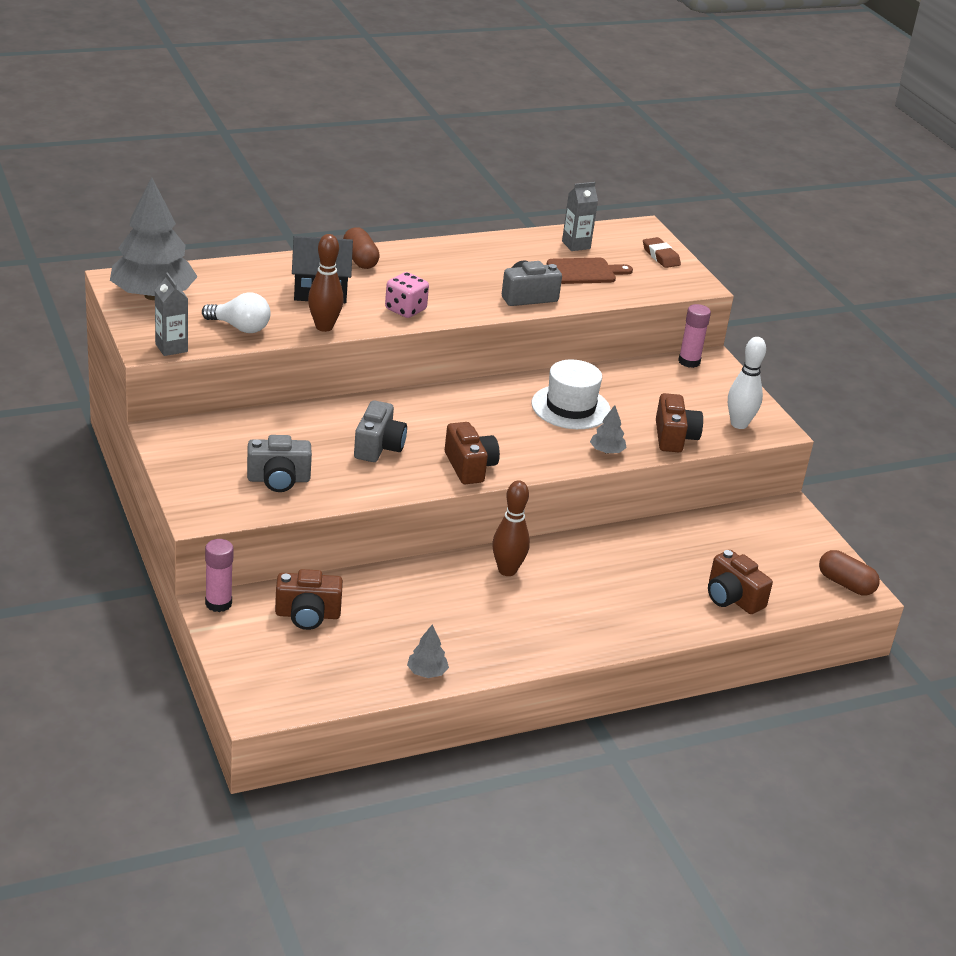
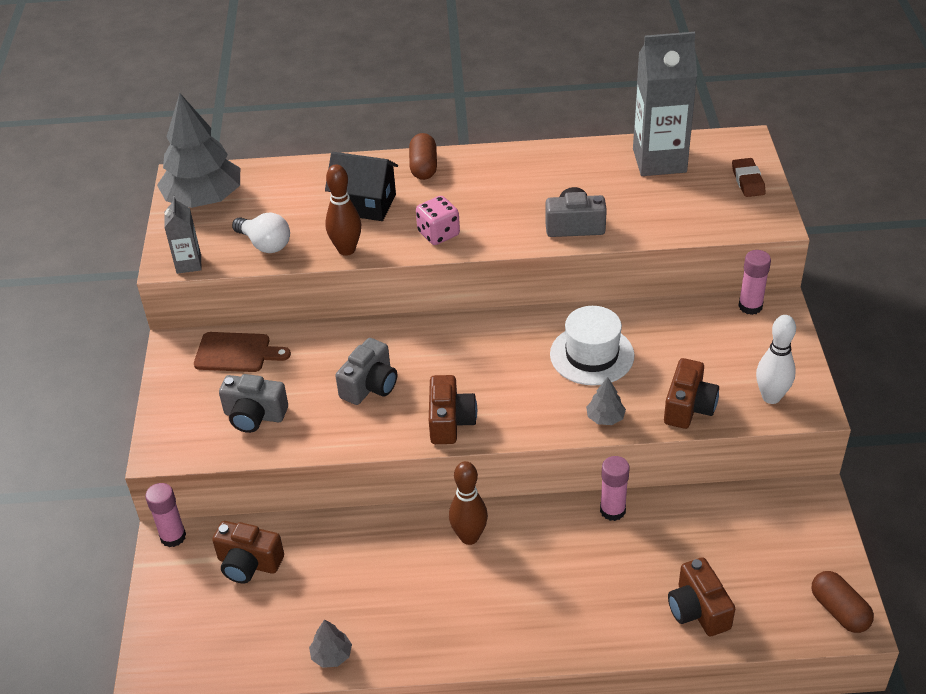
camera: 25 degrees right, 10 degrees up
(576, 245) = (659, 160): grey carton -> grey carton, size x2.00
(584, 271) = (652, 196): brown cutting board -> brown cutting board (236, 353)
(625, 537) = (612, 510): none -> pink glue stick

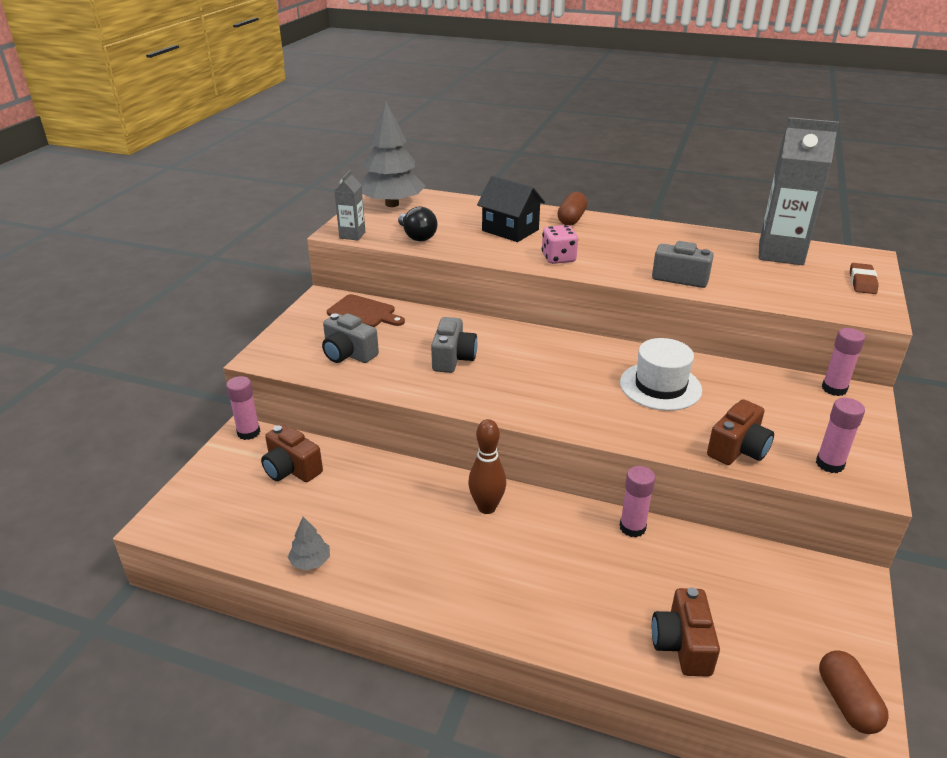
camera: 20 degrees right, 10 degrees down
(265, 244) = (417, 236): white light bulb -> black light bulb
(346, 250) = (477, 252): brown bowling pin -> none
(370, 385) = (453, 358): grey camera -> grey camera turned 45 degrees counterclockwise
(450, 421) = (505, 400): brown camera -> none
(605, 418) = (650, 435): grey tree -> none
(771, 397) = (829, 464): white bowling pin -> pink glue stick

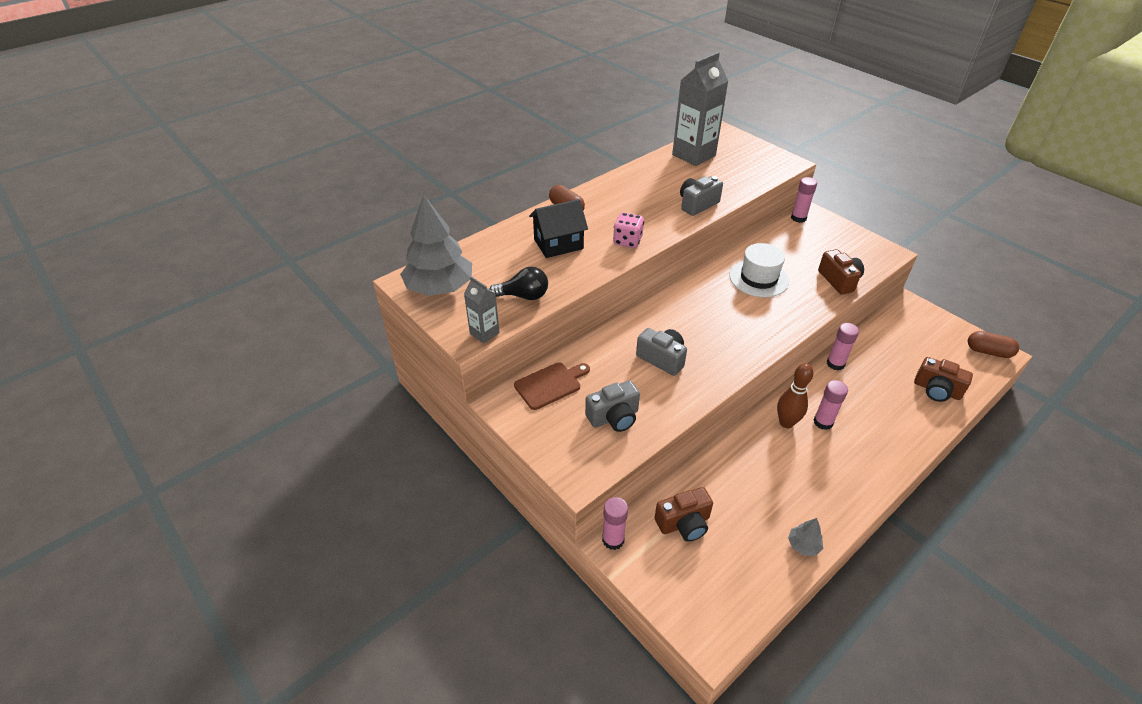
camera: 60 degrees left, 10 degrees up
(829, 464) = (866, 256): pink glue stick -> pink glue stick (823, 422)
(862, 282) = (750, 148): brown eraser -> none

